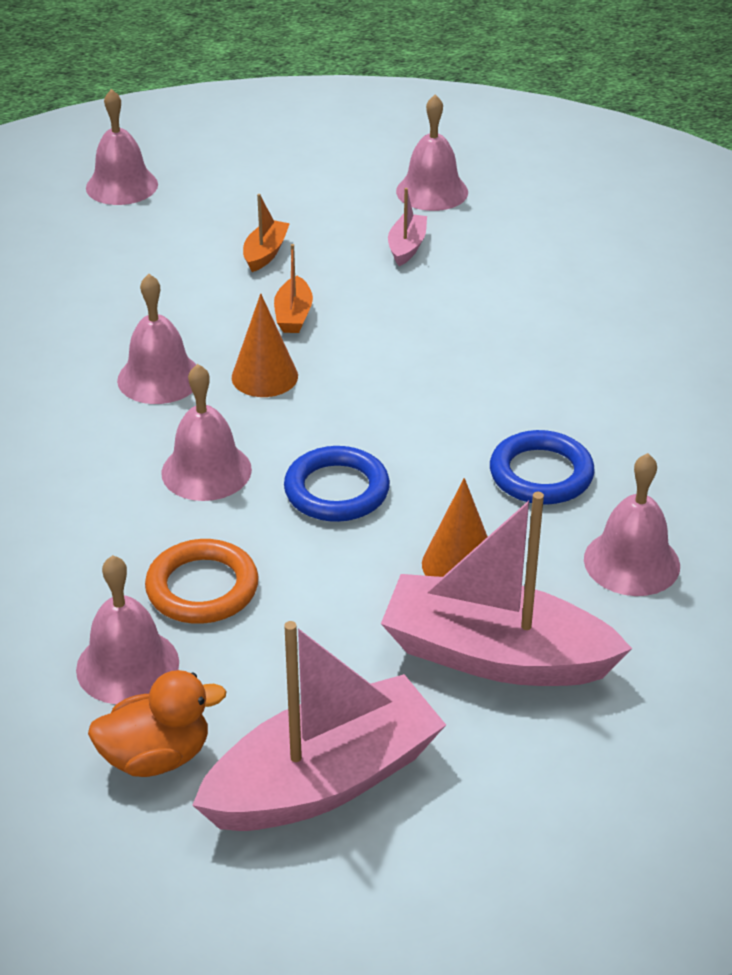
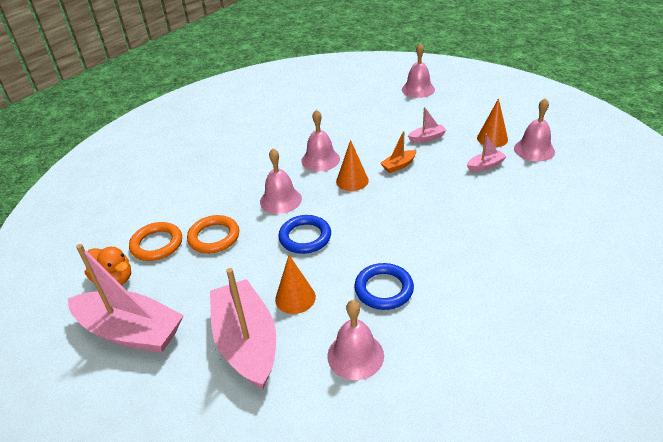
camera: 55 degrees right, 0 degrees up
(127, 665) = (157, 244): pink bell -> orange ring
(265, 253) = (427, 138): orange boat -> pink boat
(356, 205) = (492, 138): none -> orange cone

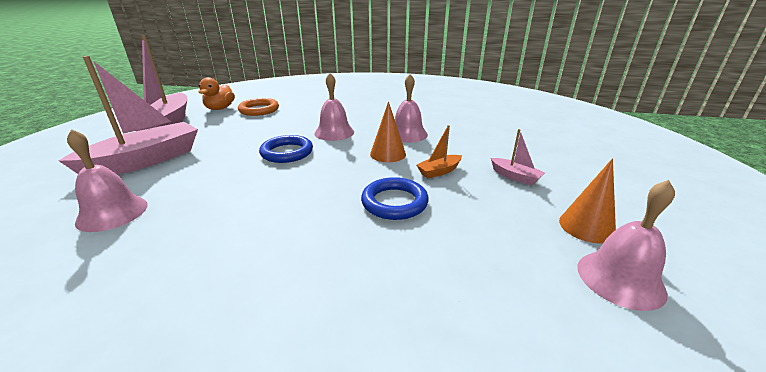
camera: 60 degrees right, 10 degrees down
(214, 237) = (273, 122): orange ring -> none
(295, 298) = (201, 167): orange cone -> none
(384, 289) = (215, 207): blue ring -> blue ring (394, 202)
(398, 165) = (439, 171): orange boat -> orange boat turned 60 degrees counterclockwise
(418, 89) = (606, 151): pink bell -> none
(485, 165) = (510, 233): pink boat -> none

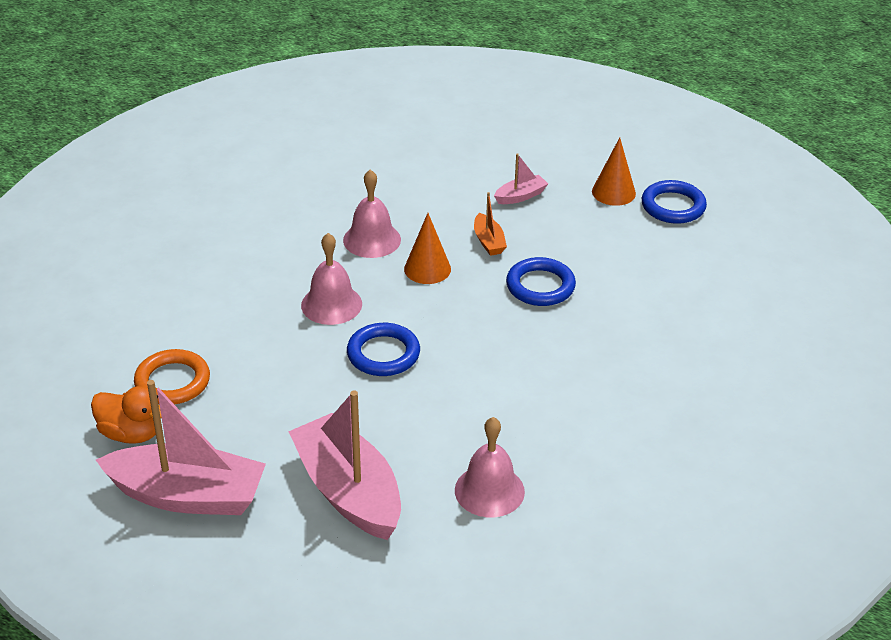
camera: 75 degrees left, 10 degrees up
(620, 279) = (673, 206): pink bell -> blue ring

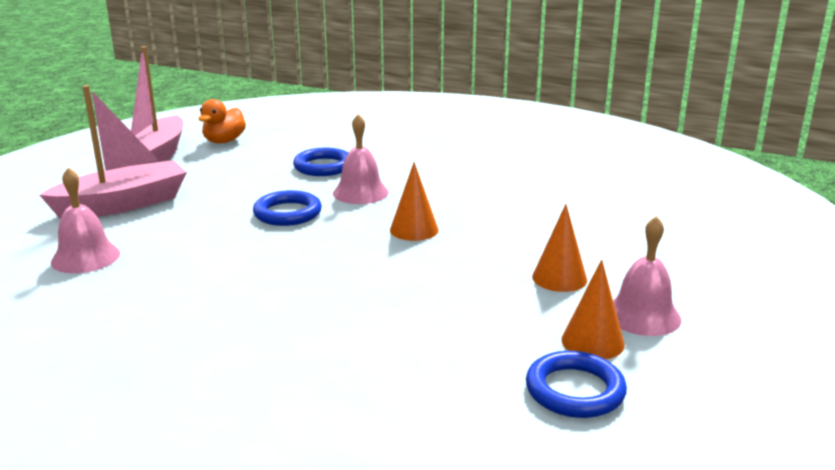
camera: 90 degrees right, 15 degrees down
(172, 381) = (275, 148): orange ring -> none
(372, 239) = (459, 205): pink bell -> pink bell (642, 315)
(488, 241) = (465, 259): orange boat -> none
(520, 196) = (559, 278): pink boat -> orange cone
(540, 286) = (384, 286): blue ring -> blue ring (323, 166)

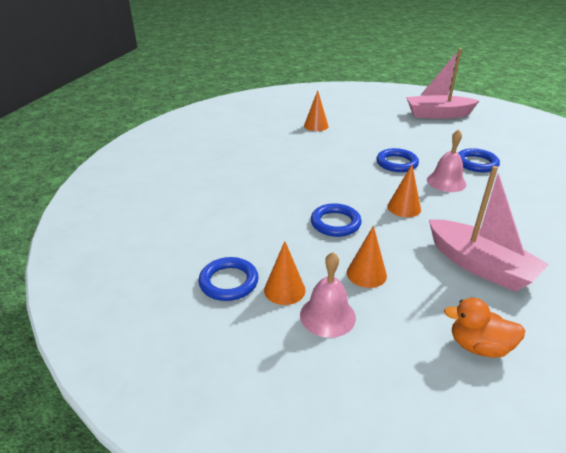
camera: 80 degrees right, 10 degrees up
(85, 257) = (316, 126): pink bell -> orange cone
(123, 204) = (375, 121): pink boat -> pink boat (479, 265)
(224, 141) = (483, 127): orange duck -> orange duck (478, 346)
(437, 283) = (335, 223): none -> blue ring

